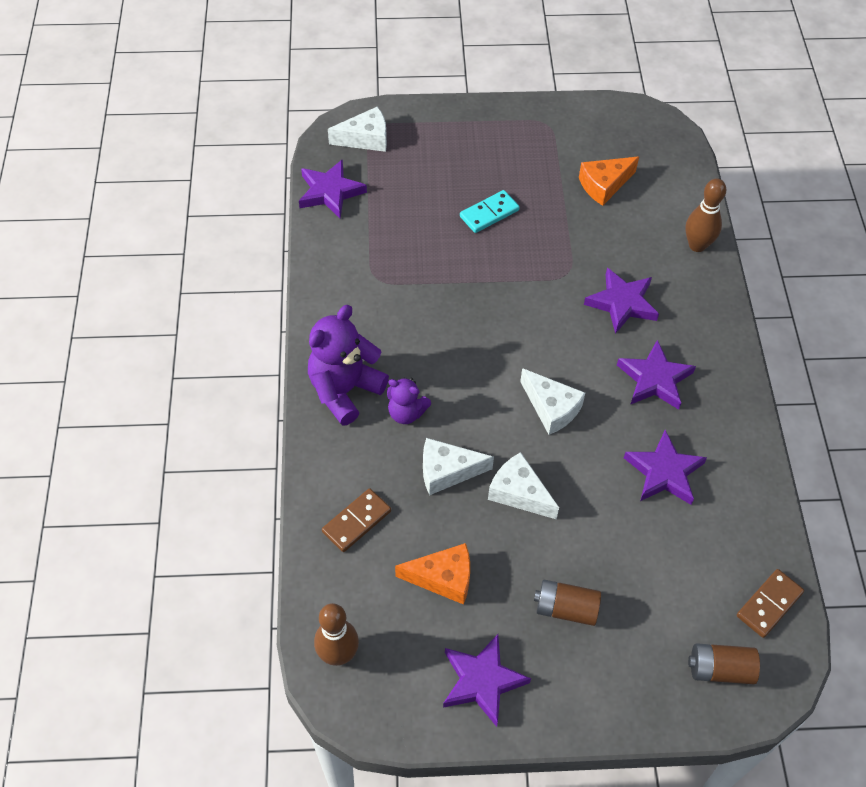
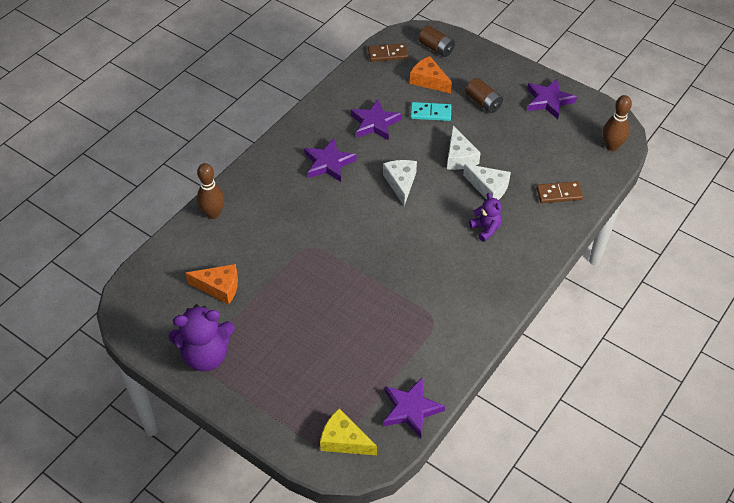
camera: 140 degrees left, 5 degrees down
(344, 390) = (512, 263): purple teddy bear -> purple teddy bear (206, 355)
(365, 138) = (344, 440): white cheese -> yellow cheese
(443, 578) = (533, 146): orange cheese -> orange cheese (428, 81)
(489, 213) = (315, 317): turquoise domino -> turquoise domino (430, 113)
(622, 303) = (298, 210): purple star -> none

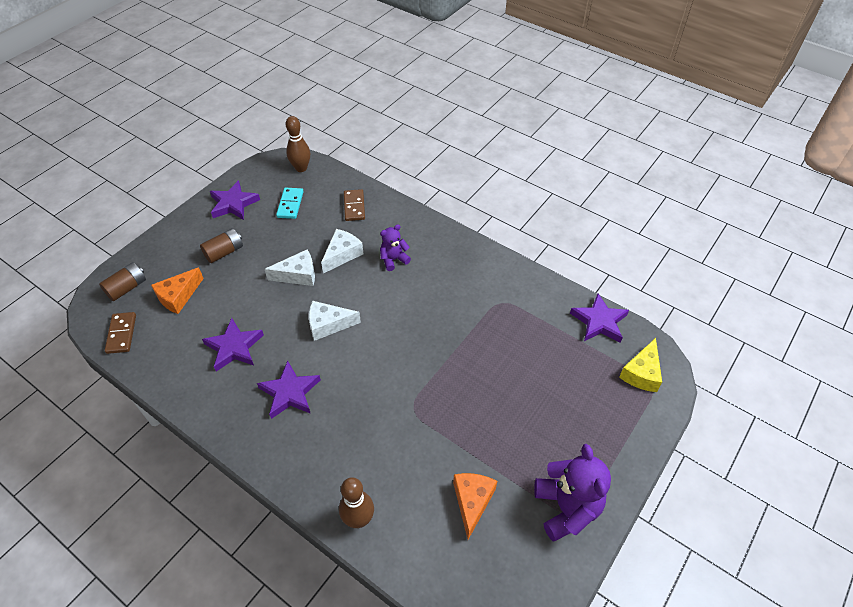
camera: 90 degrees left, 0 degrees up
(430, 113) = (229, 296): turquoise domino -> turquoise domino (290, 204)

